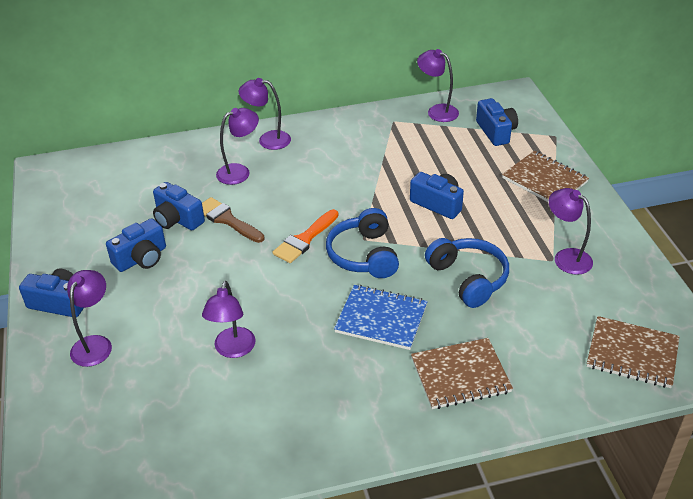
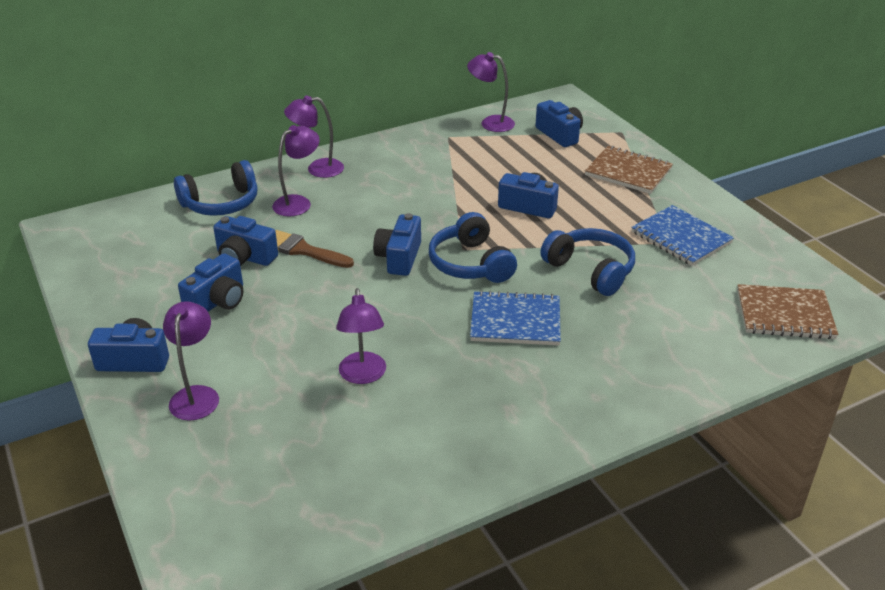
camera: 15 degrees left, 5 degrees down
(176, 163) = (221, 203): none -> blue headphones
(305, 239) = (399, 258): orange brush -> blue camera
(460, 375) = (622, 361): brown notebook -> none
(566, 257) = (681, 238): purple lamp -> blue notebook

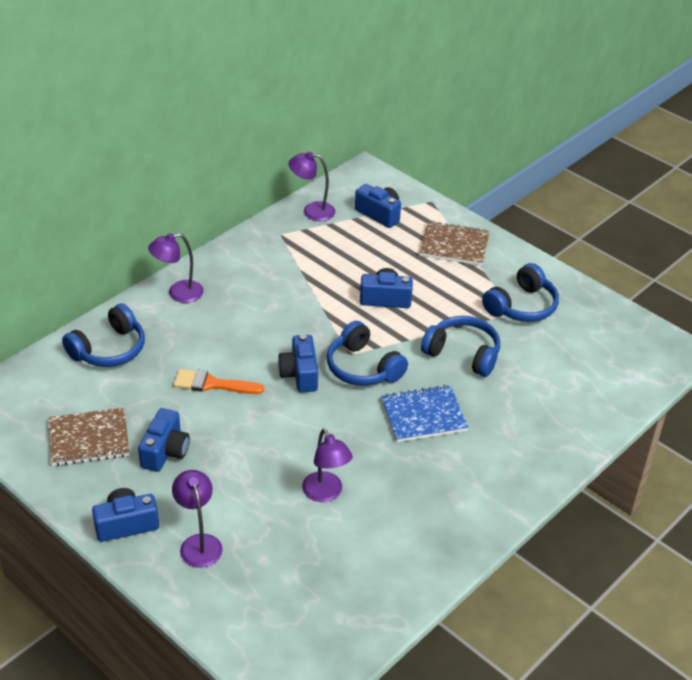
camera: 20 degrees left, 5 degrees up
(245, 257) = (164, 402): blue camera -> none
(298, 203) = (181, 334): purple lamp -> none
(303, 250) = (212, 384): brown brush -> orange brush
(681, 238) = (522, 306): blue notebook -> blue headphones
(784, 314) = (624, 364): brown notebook -> brown notebook (89, 439)

